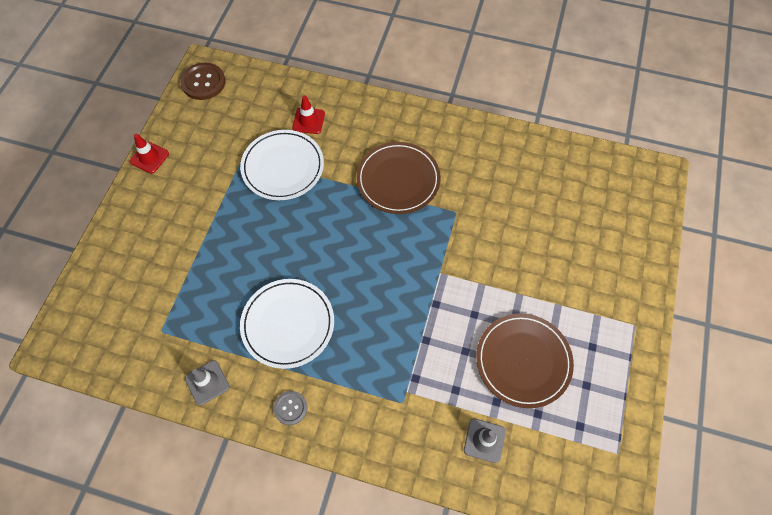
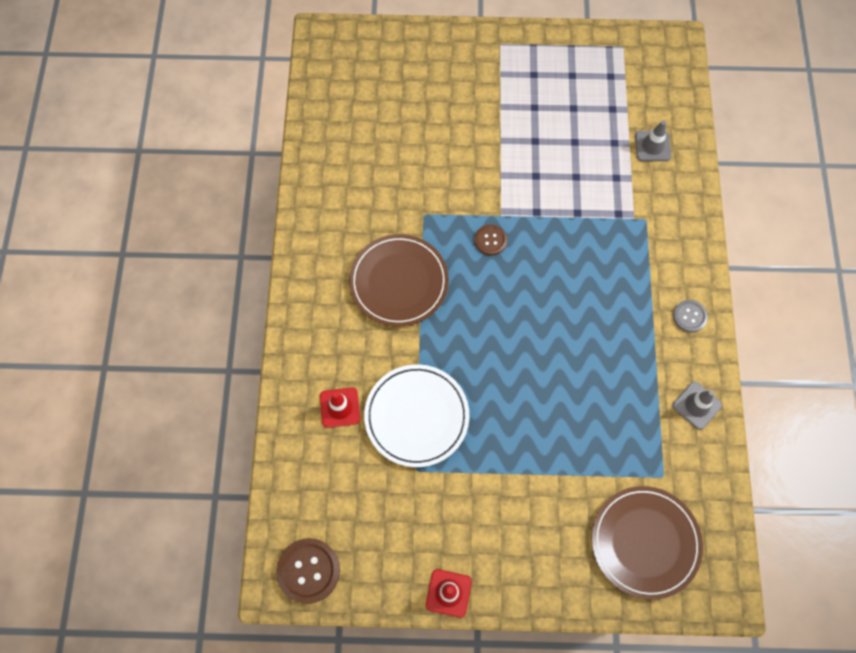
camera: 105 degrees left, 5 degrees up
(288, 324) = (608, 346): white plate -> none
(417, 257) = (490, 240): none -> brown button
(523, 361) = (568, 127): brown plate -> brown plate (645, 542)

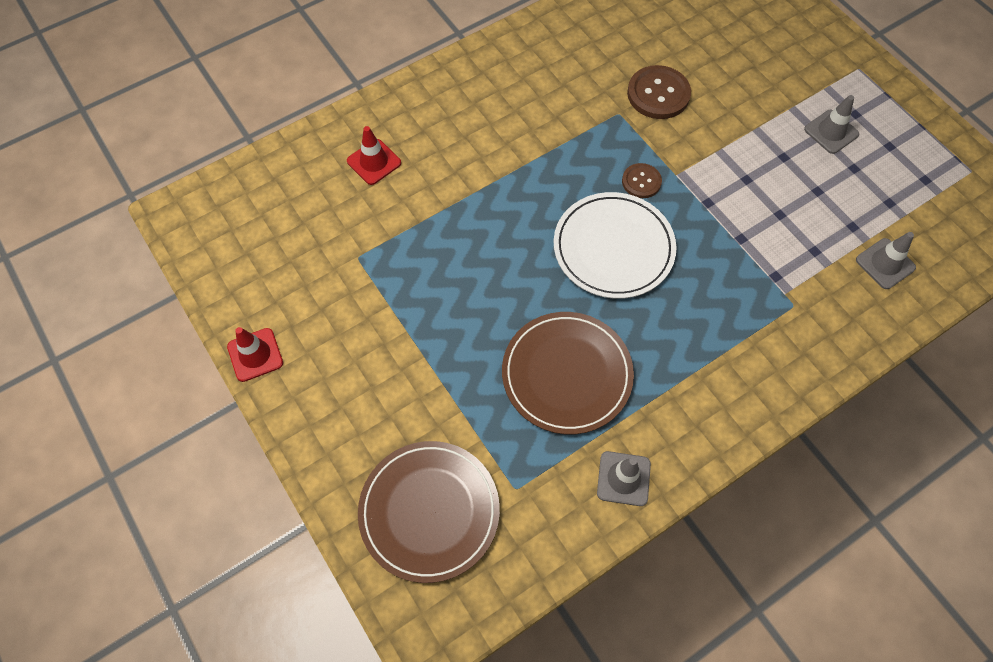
camera: 55 degrees right, 5 degrees down
(308, 571) = (204, 229): brown button -> brown button (658, 94)
(399, 282) = (533, 134): brown plate -> brown plate (567, 374)
(416, 416) = (411, 226): white plate -> white plate (613, 248)
(537, 99) = (831, 132): none -> grey traffic cone
(689, 316) = (720, 412): grey button -> none

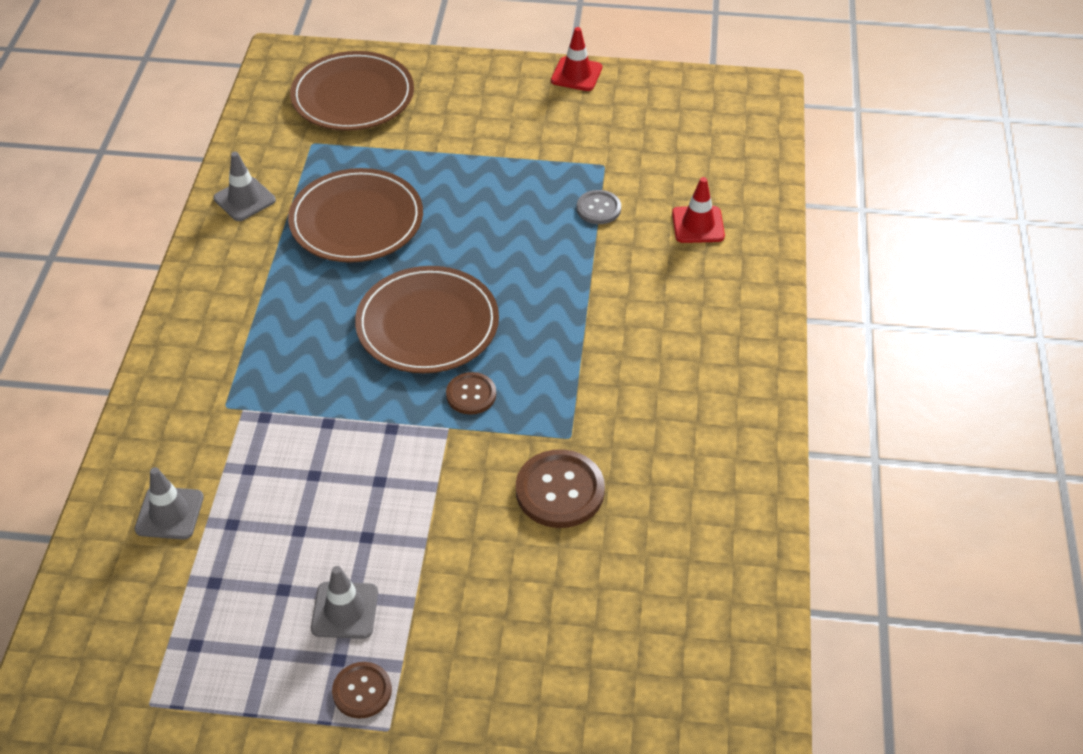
camera: 130 degrees right, 15 degrees down
(409, 229) = (598, 208): none -> grey button
(613, 248) = (427, 324): white plate -> brown plate
(856, 92) = (362, 691): none -> brown button

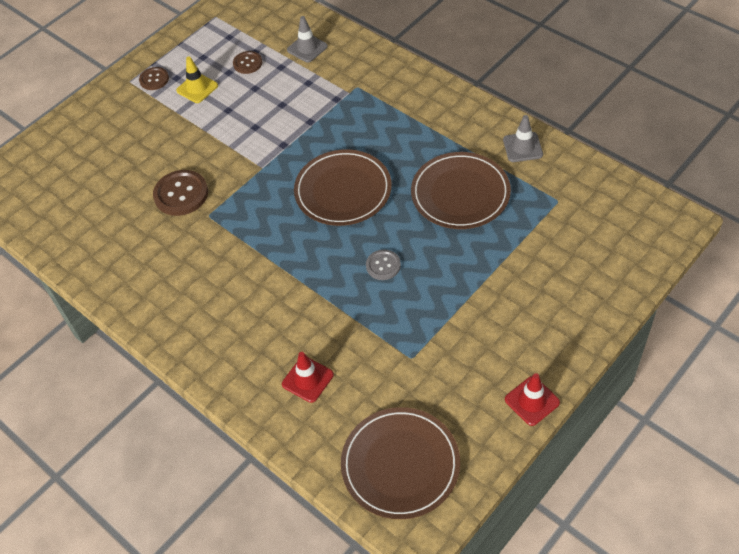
camera: 130 degrees right, 5 degrees up
(345, 610) = (197, 88): grey traffic cone -> yellow traffic cone
(353, 96) = (598, 243): brown plate -> brown plate (400, 464)
(471, 394) = (275, 187): brown button -> brown button (247, 63)
(598, 208) = (370, 329): grey button -> grey button (383, 265)

